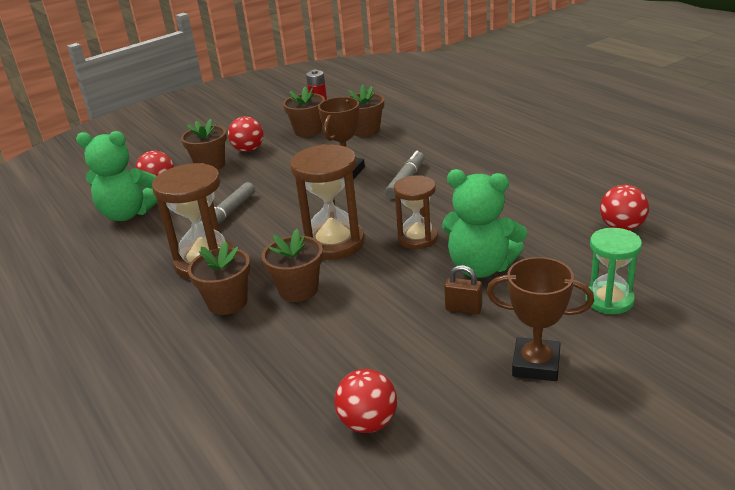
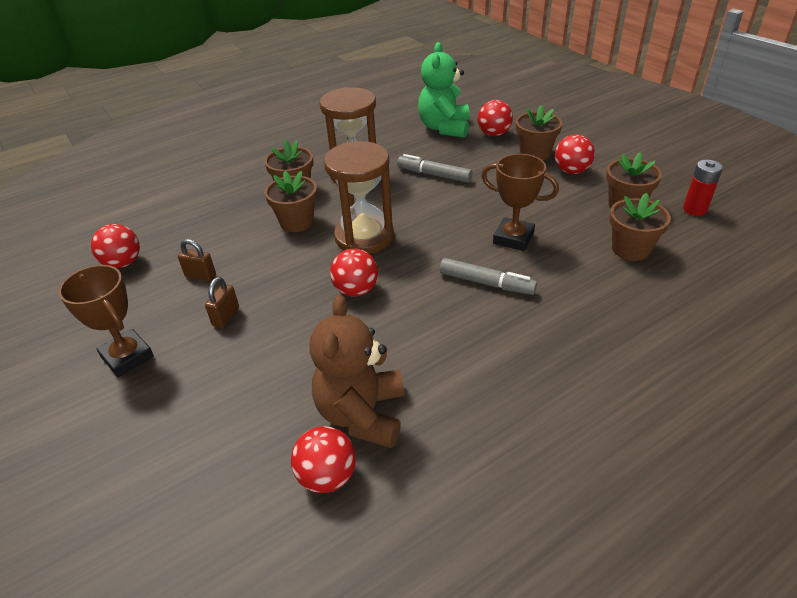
camera: 90 degrees right, 10 degrees up
(396, 343) = (200, 276): none -> brown padlock
(417, 238) = (356, 290): brown hourglass -> red ball
(481, 267) = (287, 333): green teddy bear -> none
(536, 364) = (127, 357): brown trophy -> brown trophy turned 60 degrees counterclockwise
(561, 220) = (362, 414): none -> brown teddy bear
(609, 300) = (187, 428): green hourglass -> none

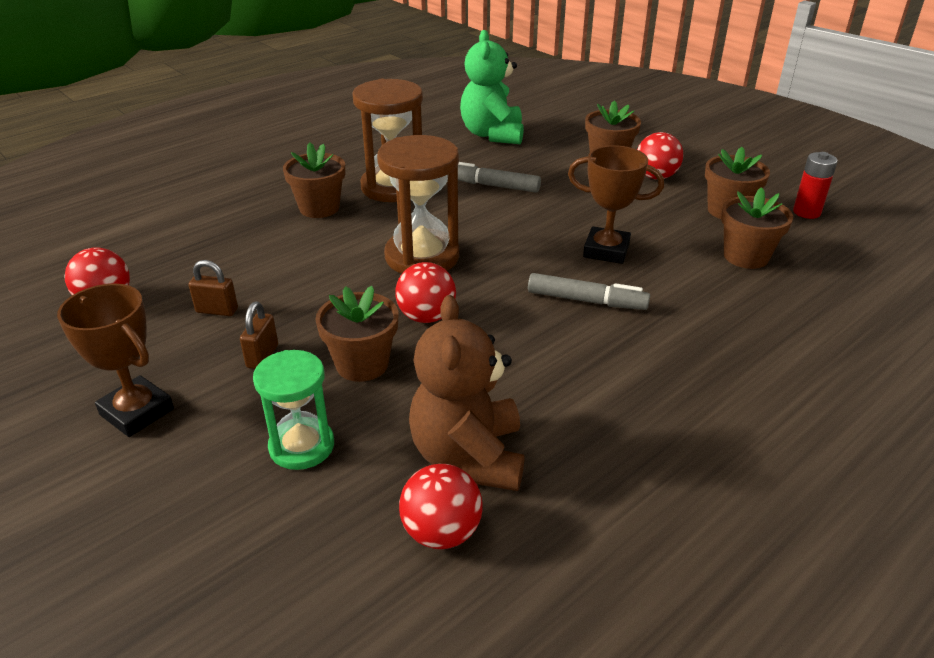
camera: 10 degrees left, 5 degrees down
(239, 395) = (302, 446): none -> green hourglass
(296, 222) = (331, 244): brown flower pot -> brown flower pot (362, 364)
(494, 134) = (554, 139): red ball -> none

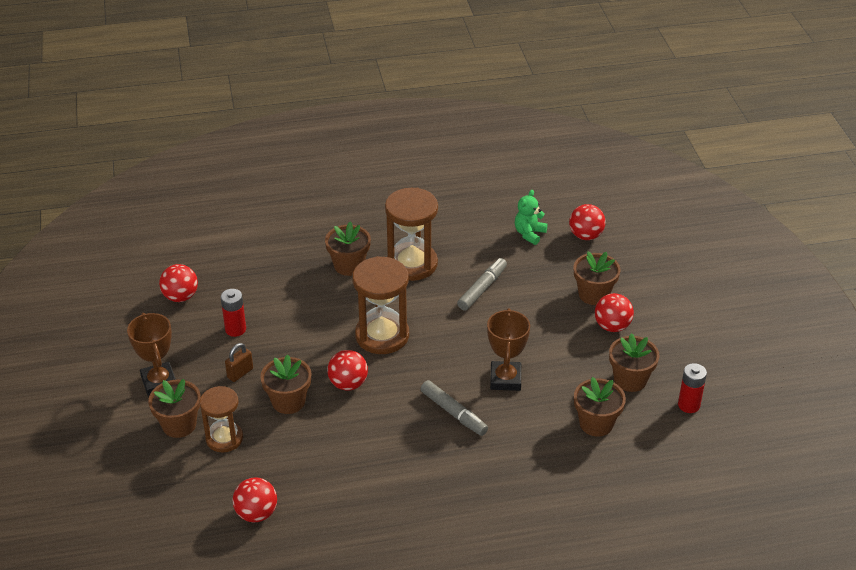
camera: 30 degrees right, 5 degrees up
(211, 456) = (179, 425): none -> brown flower pot
(217, 310) = (235, 329): brown padlock -> red battery
(302, 446) = (224, 438): green hourglass -> brown hourglass
(468, 456) = (300, 481): brown teddy bear -> none
(492, 134) = (529, 234): green teddy bear -> green teddy bear, size x0.57
(492, 185) = (482, 289): grey marker -> grey marker turned 75 degrees clockwise
(547, 123) = (585, 235): none -> red ball
(606, 250) = (505, 379): brown trophy -> brown trophy turned 45 degrees clockwise

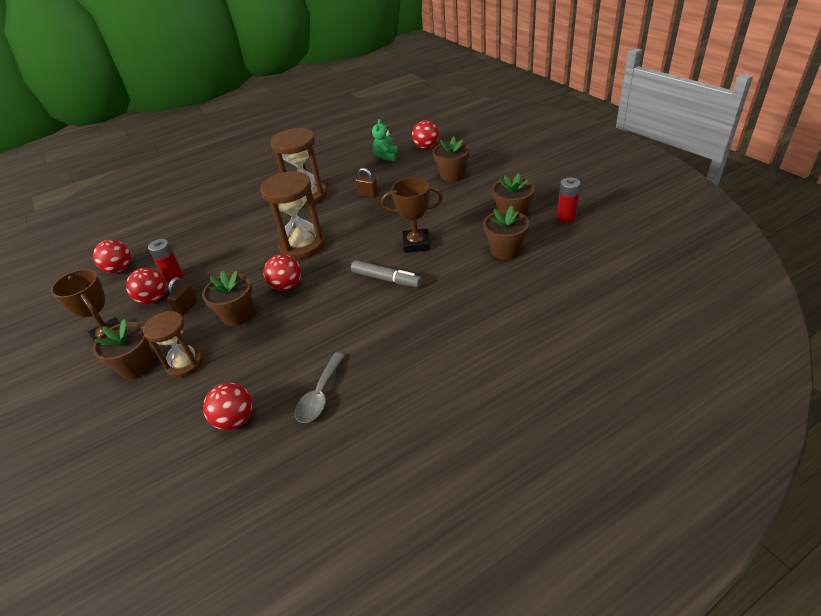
camera: 15 degrees left, 0 degrees up
(340, 517) = (320, 395): none -> grey spoon
(349, 265) = (258, 210): brown flower pot -> none
(482, 289) = (368, 195): grey marker -> brown padlock
(505, 379) = (416, 244): brown trophy -> brown trophy turned 75 degrees counterclockwise
(612, 326) = (477, 189): red ball -> red ball (153, 299)

